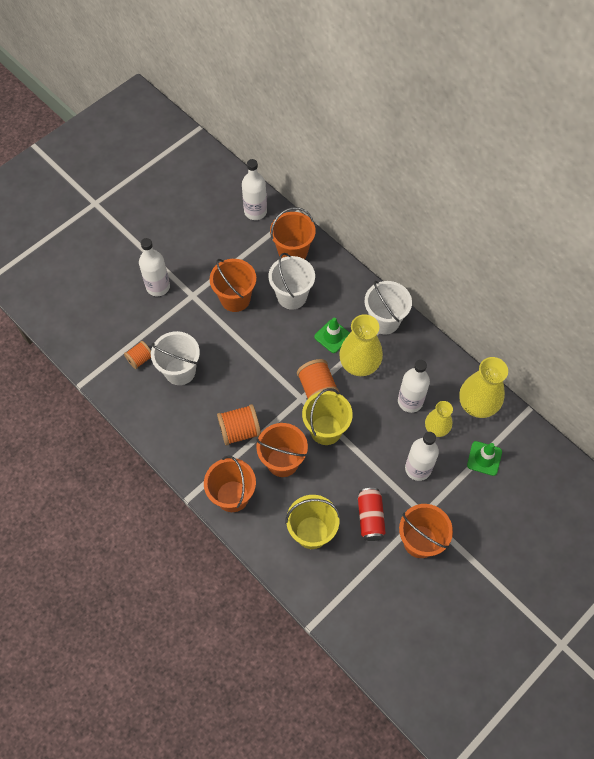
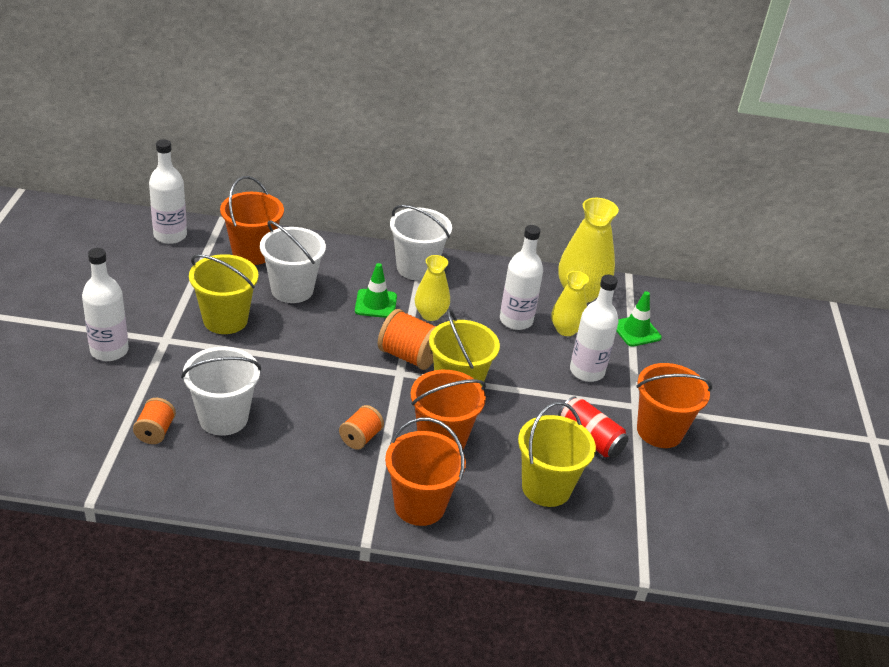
camera: 45 degrees left, 25 degrees down
(235, 299) = (225, 320): orange bucket -> yellow bucket
(240, 431) = (360, 438): orange spool -> orange spool, size x0.63
(359, 364) = (430, 314): yellow vase -> yellow vase, size x0.61

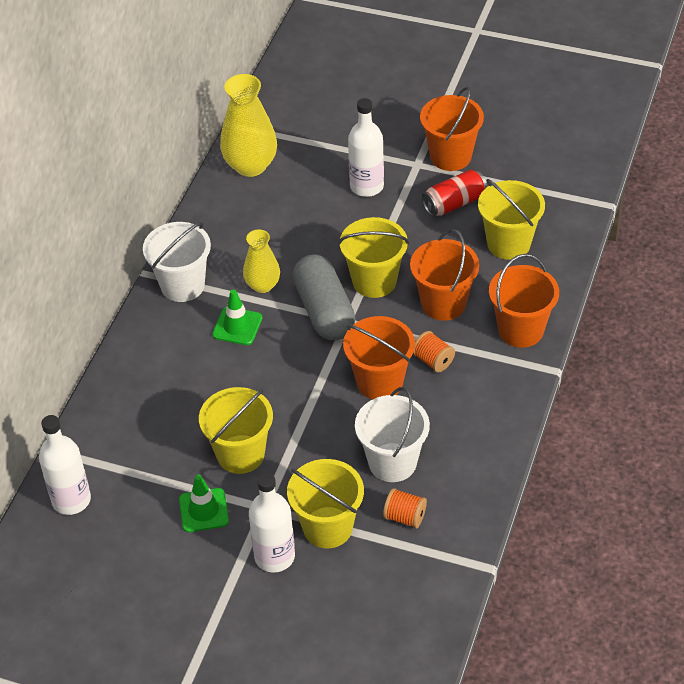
camera: 70 degrees left, 10 degrees up
(142, 381) = (328, 527): none -> yellow bucket
(253, 253) = (123, 423): orange bucket -> orange bucket (379, 382)
(292, 290) = (199, 393): white bucket -> none
(409, 356) = (324, 311): orange spool -> grey capsule
(516, 320) = (284, 222): white bottle -> none
(566, 330) = (305, 188): yellow vase -> none
(636, 331) = (315, 139): green traffic cone -> green traffic cone (203, 510)

